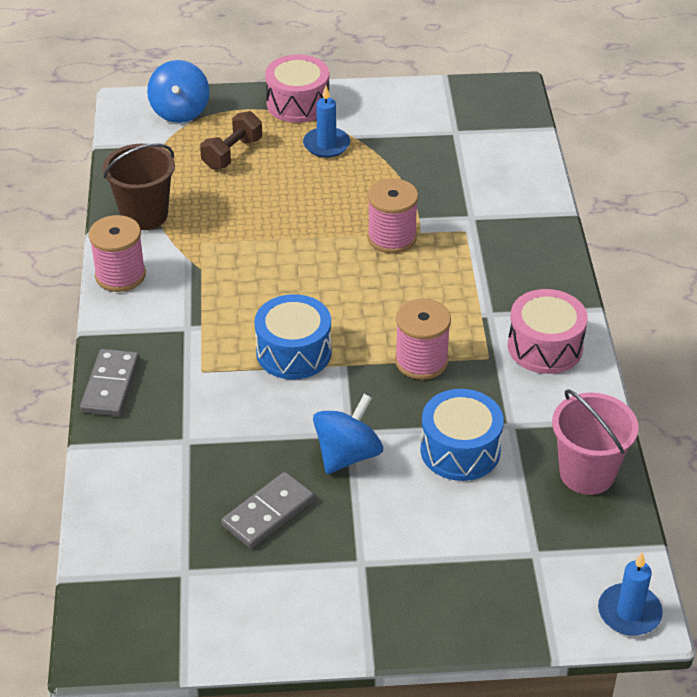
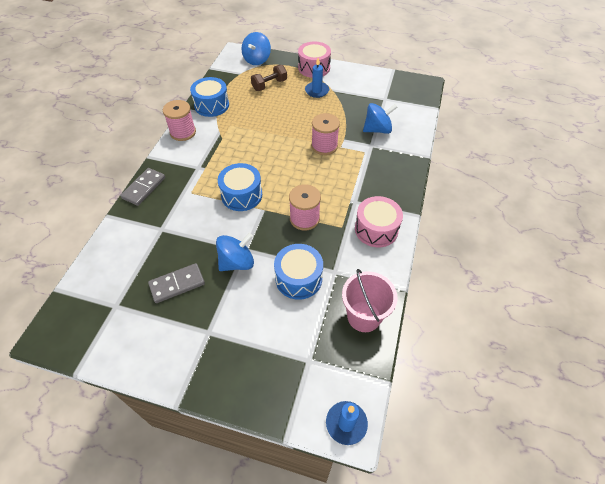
camera: 20 degrees right, 10 degrees up
(144, 215) = (211, 105): brown bucket -> blue drum
(469, 188) = (377, 129): none -> blue spinning top

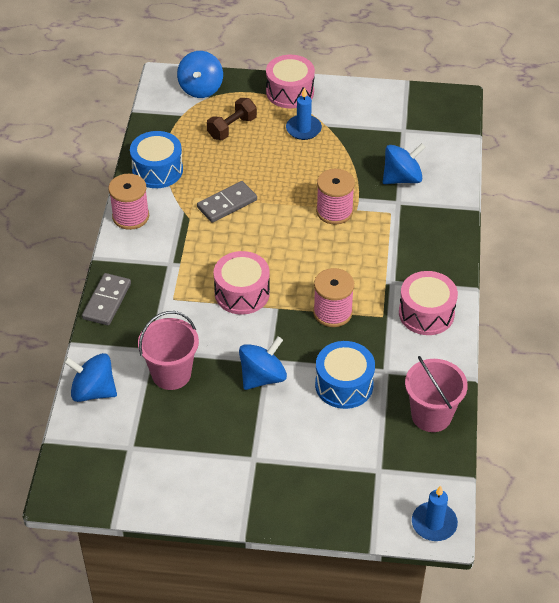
camera: 10 degrees left, 5 degrees down
(106, 254) = (93, 391): none -> blue spinning top
(169, 249) = (171, 374): none -> pink bucket
(177, 284) = (197, 412): grey domino -> grey domino (227, 204)
(241, 195) = (242, 293): blue drum -> pink drum

